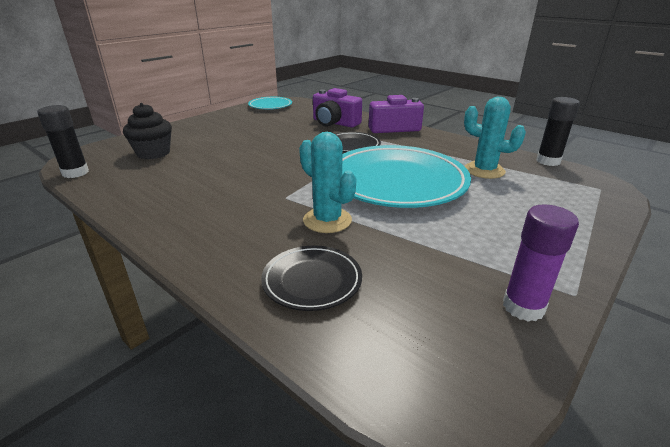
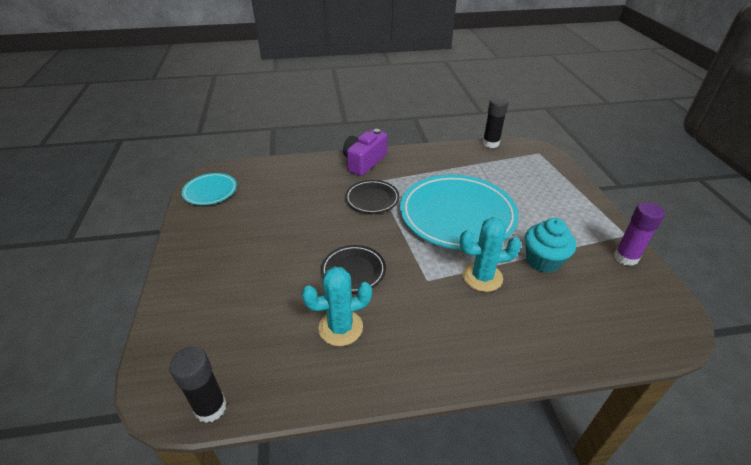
camera: 50 degrees left, 10 degrees up
(153, 153) = (232, 324): black cupcake -> none
(312, 281) = (551, 322): black plate -> black plate (353, 271)
(334, 123) = (312, 181): purple camera -> none
(408, 246) = (543, 261): none -> turquoise cupcake
(484, 170) = (478, 172): turquoise cactus -> turquoise cactus (340, 328)

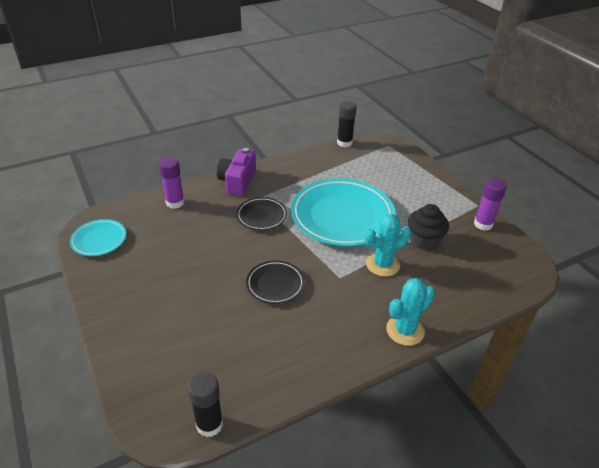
camera: 20 degrees left, 0 degrees up
(295, 171) = (175, 203): none -> purple glue stick
(340, 328) = (286, 333): turquoise cactus -> turquoise cactus (405, 330)
(543, 261) = (424, 240): turquoise cupcake -> black cupcake

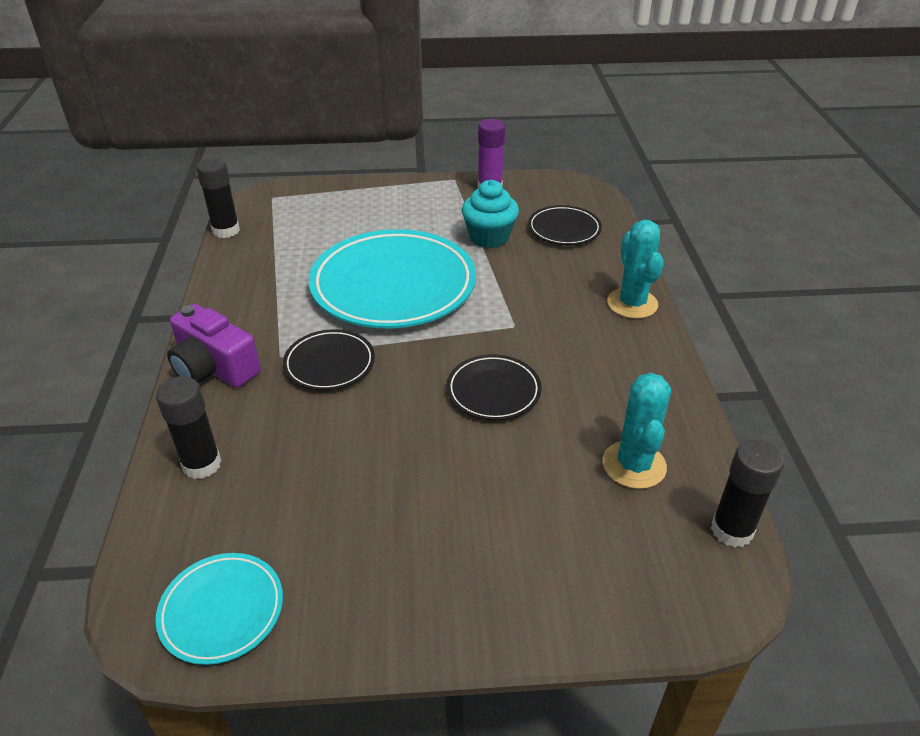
camera: 65 degrees left, 0 degrees up
(175, 203) = (202, 464): purple glue stick -> black glue stick
(382, 264) = (512, 283): turquoise cactus -> turquoise cactus (634, 465)
(424, 240) = (489, 237): black cupcake -> turquoise cupcake
(466, 274) = (564, 229): none -> black plate

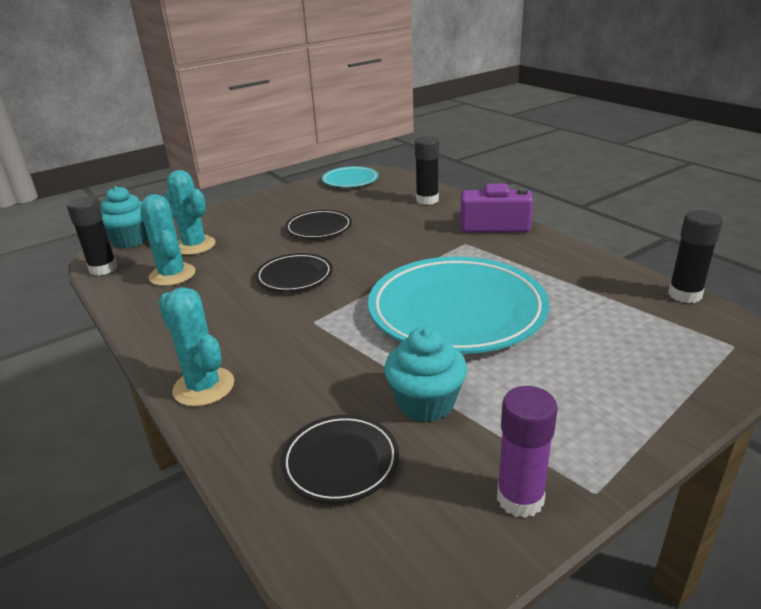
camera: 150 degrees right, 10 degrees down
(329, 364) = (426, 251): black plate -> black plate (319, 228)
(589, 524) = (194, 246): none -> turquoise cactus
(690, 602) = (130, 240): none -> turquoise cupcake

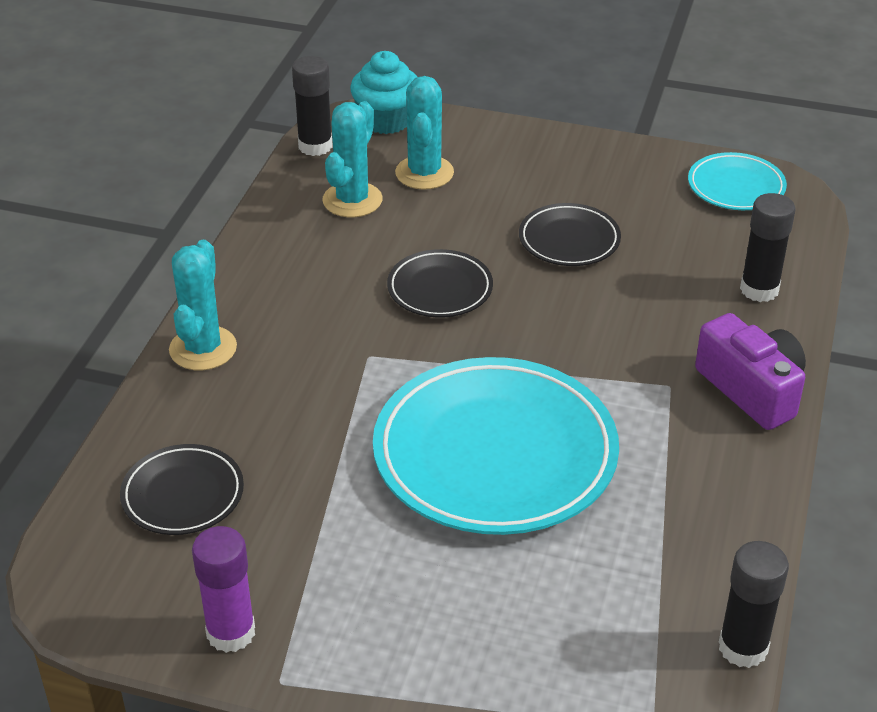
camera: 50 degrees right, 10 degrees up
(425, 403) = (308, 509): turquoise cupcake -> none

